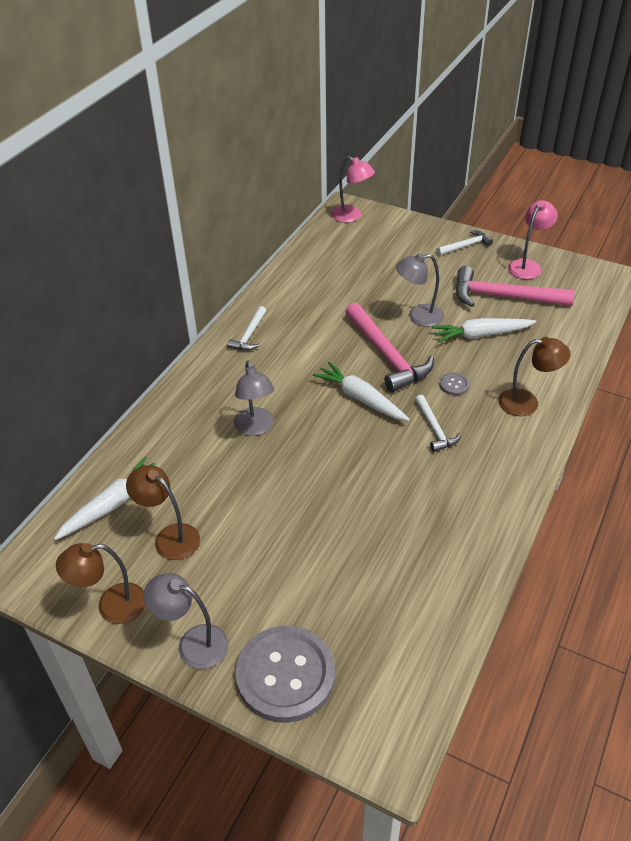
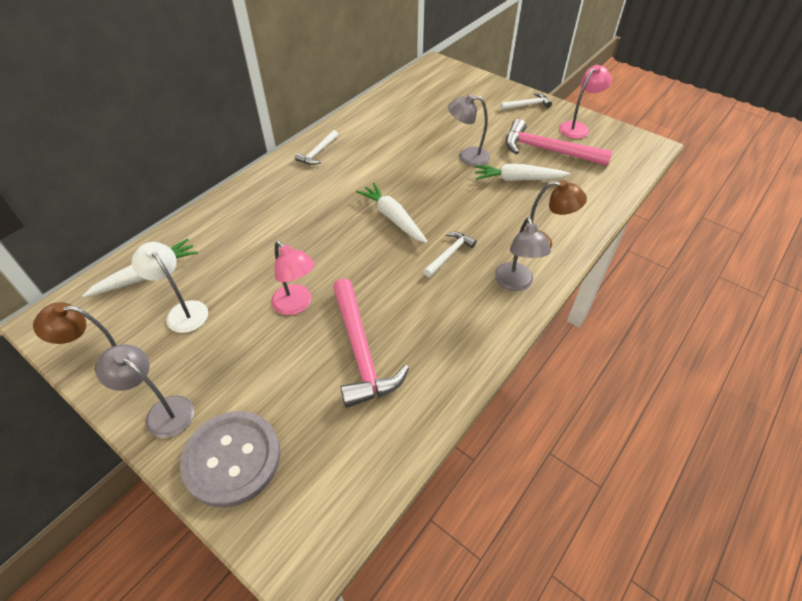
camera: 10 degrees right, 5 degrees up
(170, 537) = (183, 311): brown lamp -> white lamp
(255, 428) = (293, 229): grey lamp -> grey lamp (515, 283)
(351, 216) = (437, 71): pink lamp -> pink lamp (297, 305)
(387, 356) = (428, 185): pink hammer -> pink hammer (360, 351)
(434, 429) = (449, 254): white hammer -> white hammer turned 135 degrees counterclockwise
(454, 385) = (480, 218): grey button -> none

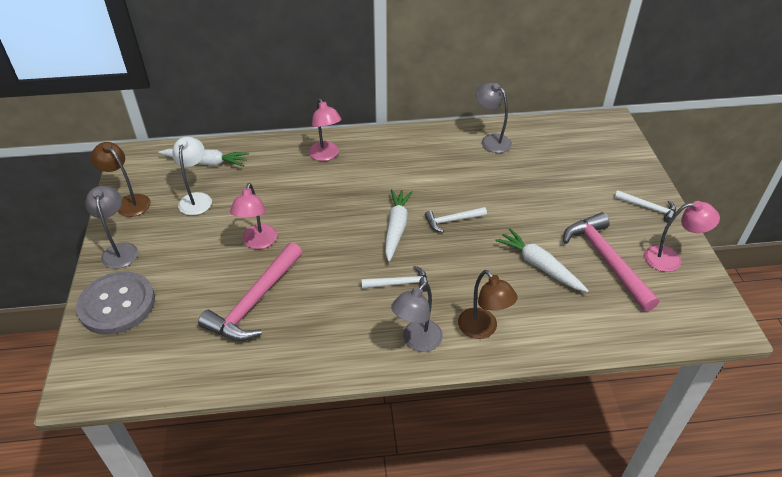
camera: 45 degrees right, 5 degrees down
(259, 201) = (326, 155): none -> pink lamp
(318, 153) = (409, 144): white hammer -> white hammer (452, 220)
(467, 157) = (522, 219): grey lamp -> grey lamp (491, 140)

